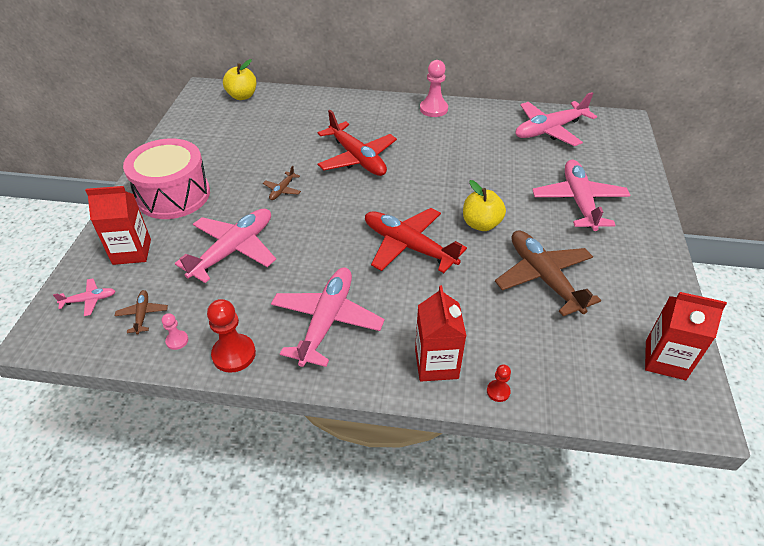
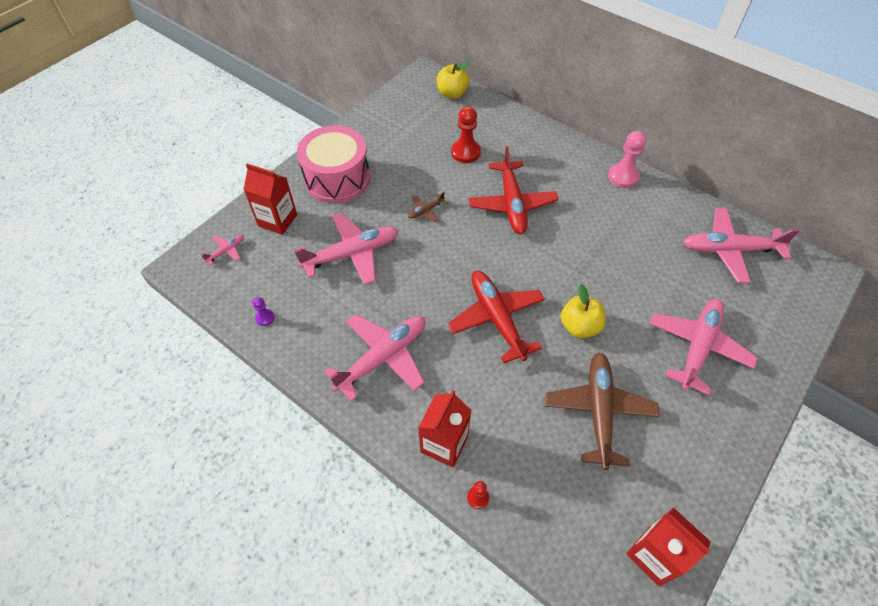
camera: 30 degrees right, 10 degrees up
(89, 300) = (226, 251): pink plane -> pink plane turned 60 degrees counterclockwise
(142, 314) = (254, 282): brown plane -> none
(177, 340) = (265, 318): pink pawn -> purple pawn
(234, 354) = (297, 351): red pawn -> red pawn (465, 152)

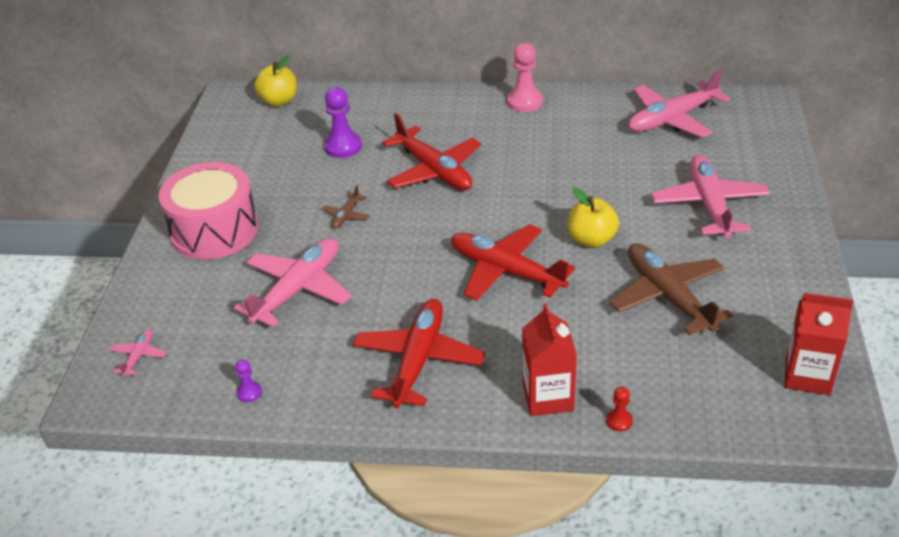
camera: 30 degrees left, 15 degrees down
(277, 220) = (177, 299): red carton -> none
(383, 357) = (418, 360): pink plane -> red plane
(465, 152) = (343, 146): red pawn -> purple pawn

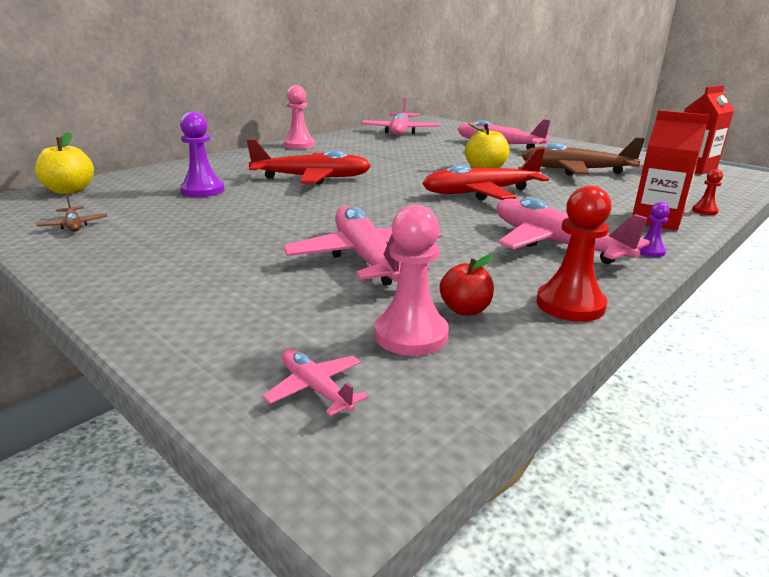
camera: 55 degrees left, 15 degrees down
(213, 359) = (411, 335): none -> pink pawn
(214, 230) = (177, 266): pink drum -> none
(249, 392) = (507, 331): purple pawn -> purple pawn (650, 251)
(262, 365) = (465, 310): none -> red apple
(310, 404) = (570, 304): none -> red pawn
(346, 215) = (298, 213): brown plane -> brown plane (74, 225)
(418, 360) = (556, 244): red plane -> pink plane

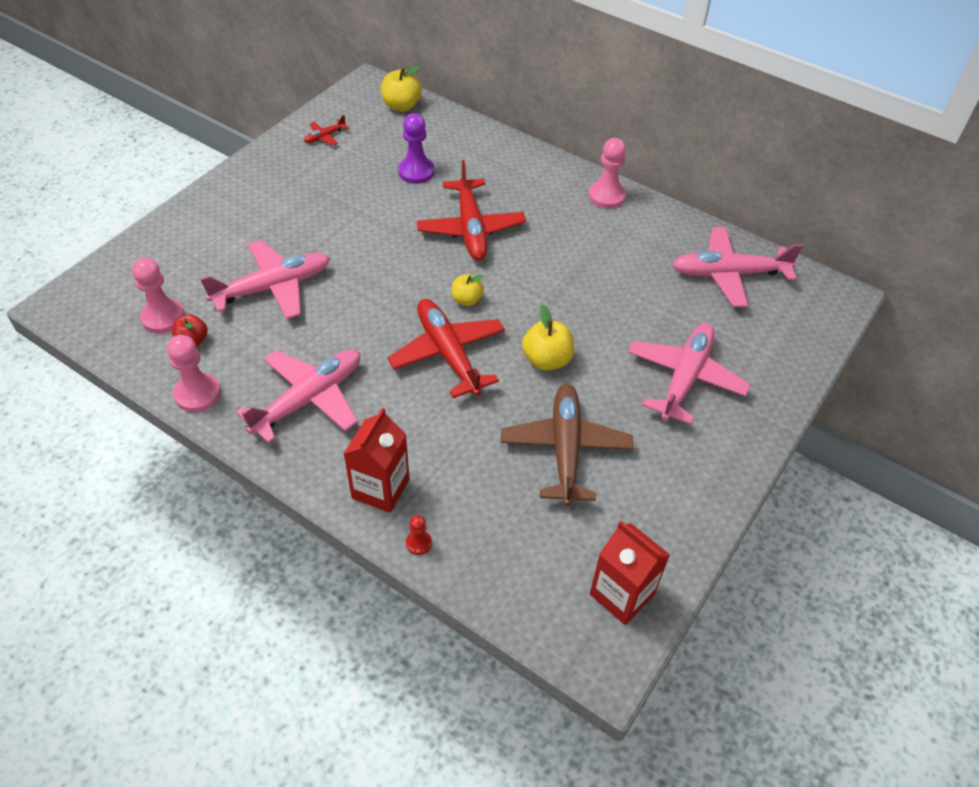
camera: 80 degrees right, 25 degrees up
(74, 225) = (325, 137): brown plane -> red plane
(316, 389) = (115, 287): pink plane -> none
(411, 184) = (467, 300): none -> yellow apple
(570, 304) = (198, 394): red pawn -> pink pawn
(650, 251) = (296, 462): purple pawn -> none

